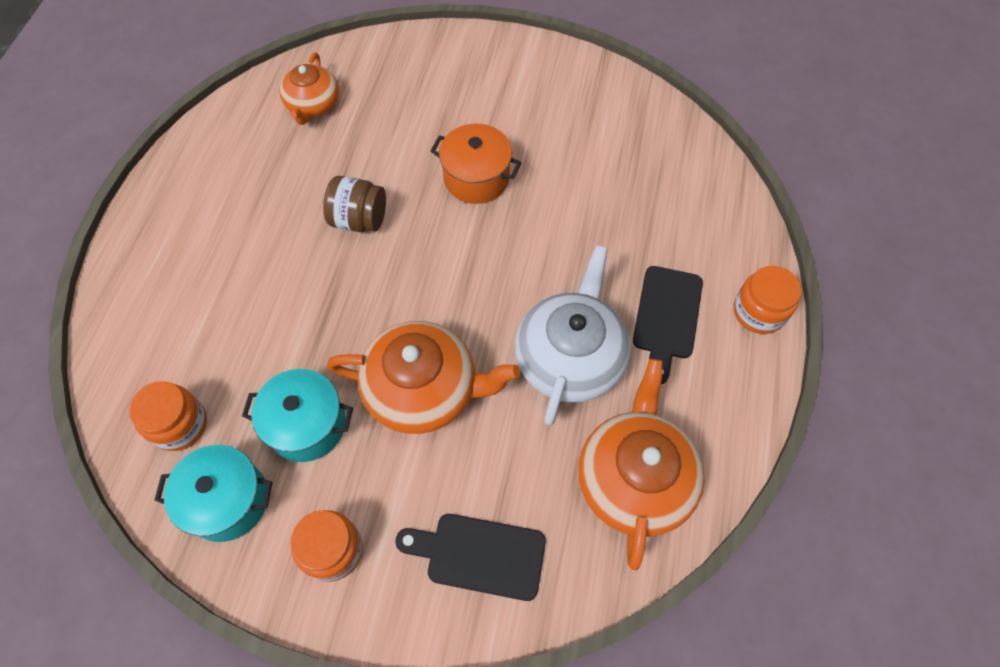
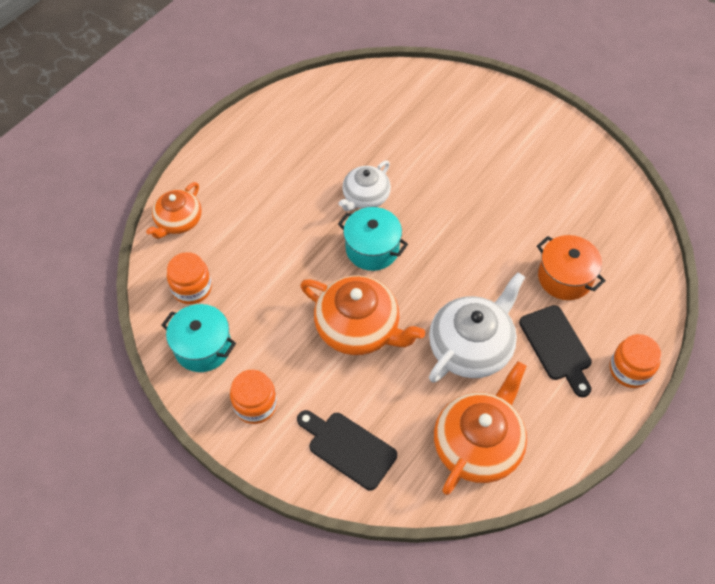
camera: 25 degrees right, 5 degrees down
(307, 425) = (272, 320): turquoise pot -> turquoise pot (372, 249)
(313, 104) = (368, 104): orange teapot -> orange teapot (178, 221)
(359, 219) = (365, 197): brown jar -> white teapot
(476, 178) = (462, 197): orange pot -> orange pot (565, 277)
(666, 317) = (556, 346): black cutting board -> black cutting board turned 60 degrees counterclockwise

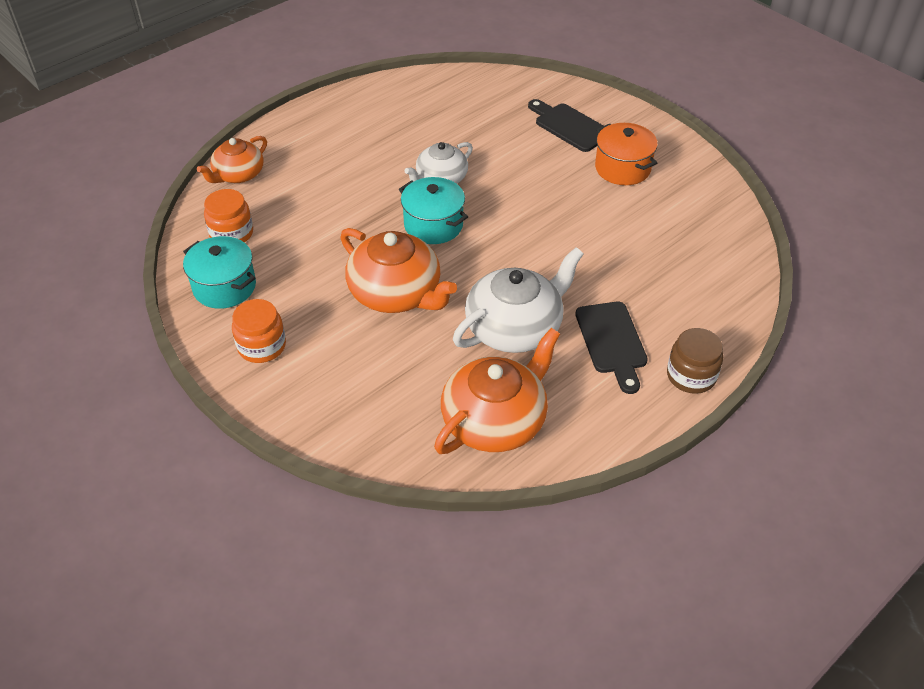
camera: 10 degrees right, 10 degrees down
(348, 448) = (349, 401): black cutting board -> black cutting board (570, 126)
(565, 277) = (639, 279): orange pot -> orange pot (622, 168)
(630, 369) = (691, 376): orange jar -> brown jar

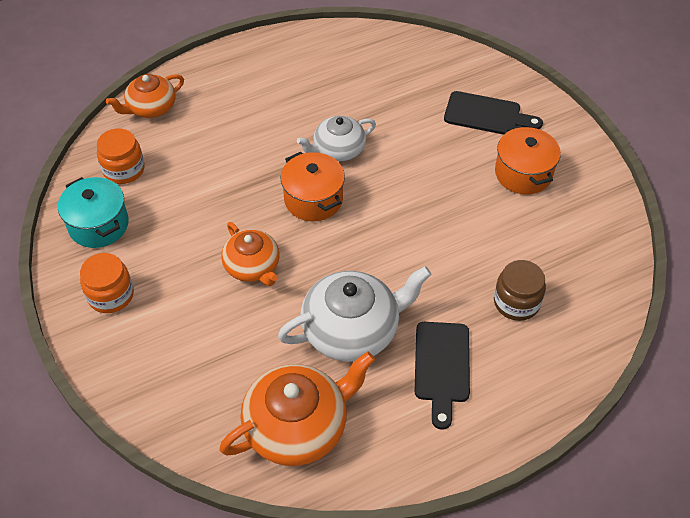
camera: 15 degrees right, 5 degrees up
(396, 293) = (253, 266): orange teapot -> orange teapot, size x0.62
(433, 225) = (313, 199): turquoise pot -> orange pot
(570, 126) = (486, 115): black cutting board -> black cutting board turned 135 degrees clockwise
(691, 376) = (508, 423): brown jar -> brown jar (516, 302)

